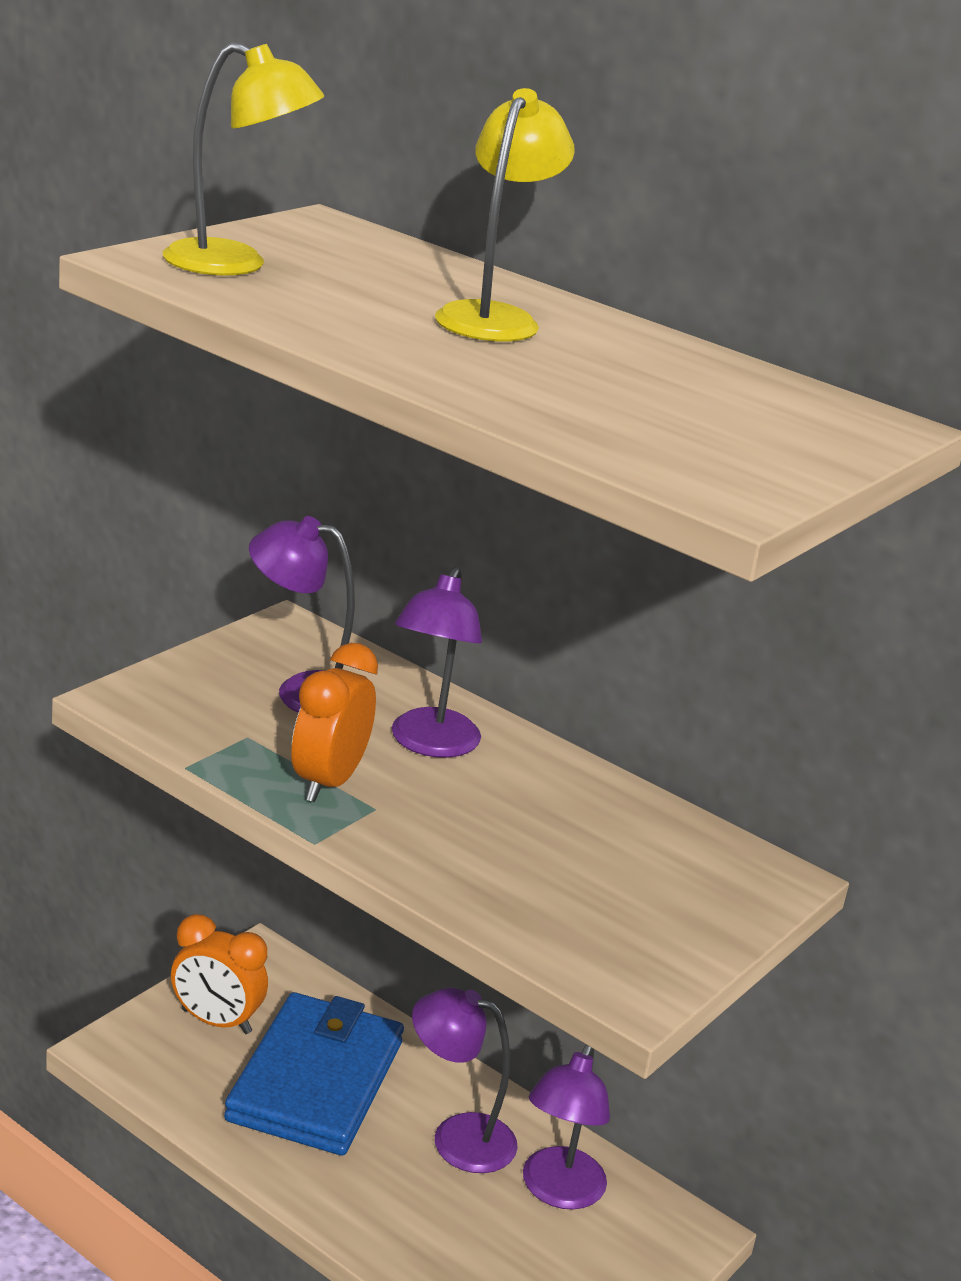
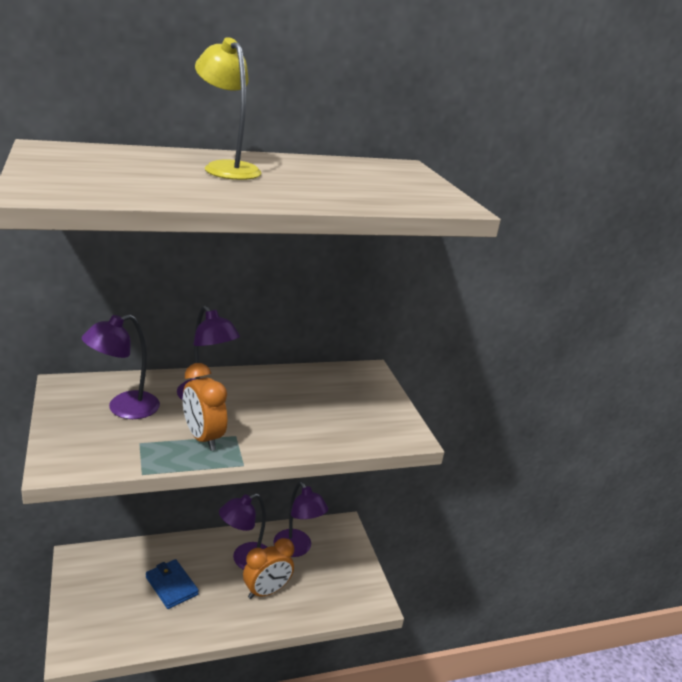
camera: 55 degrees left, 0 degrees up
(216, 1021) = (100, 599): orange clock -> orange clock (266, 591)
(235, 264) = (79, 180): yellow lamp -> none
(315, 1081) = (171, 586): blue wallet -> blue wallet, size x0.52

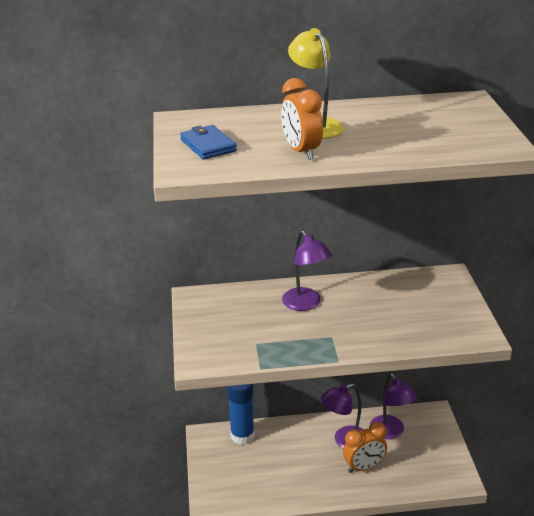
camera: 15 degrees right, 5 degrees up
(123, 557) = (242, 436): none -> blue glue stick
(124, 409) = (241, 315): purple lamp -> none
(171, 586) = (283, 460): blue wallet -> blue wallet (208, 145)
(203, 438) = (305, 339): orange clock -> orange clock (301, 151)

